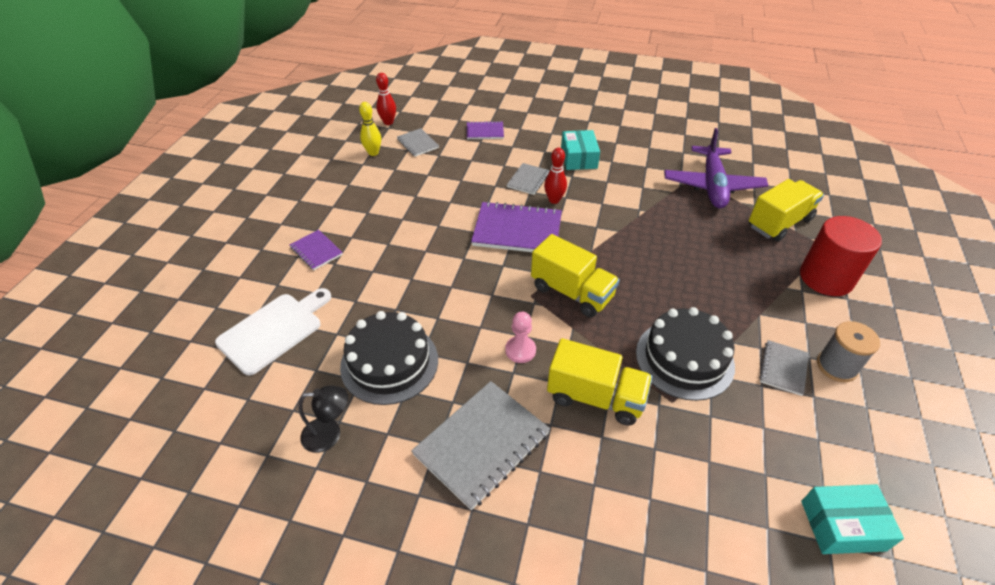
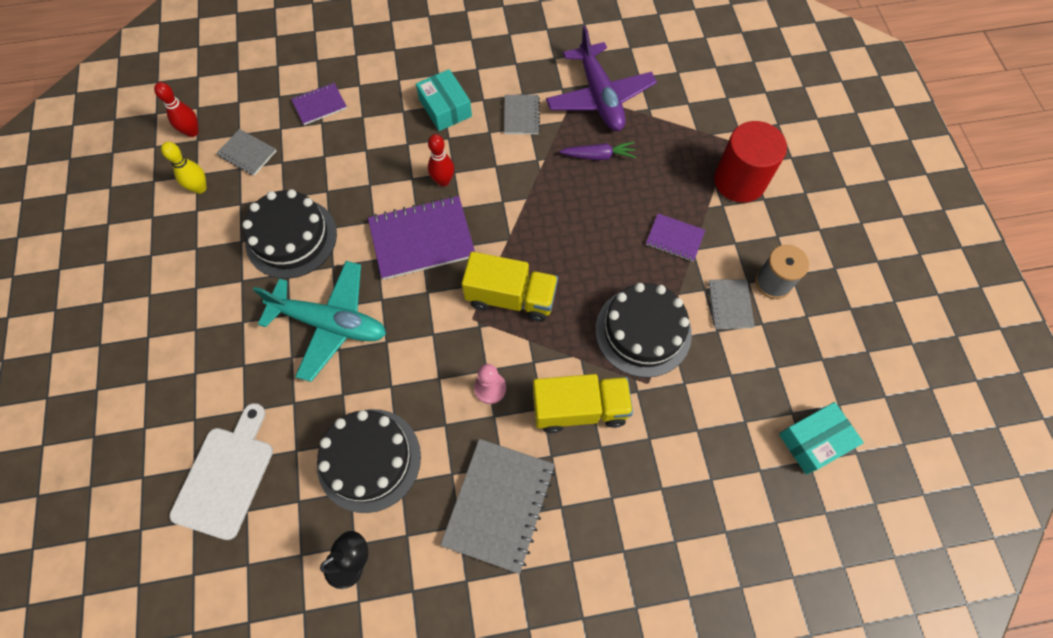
camera: 25 degrees left, 20 degrees up
(316, 251) = (213, 357): purple notebook -> purple notebook (674, 238)
(414, 260) = (330, 323): none -> turquoise plane
(418, 199) = (291, 238): none -> black cake
(528, 180) = (403, 162): grey notebook -> grey notebook (521, 116)
(694, 222) = (598, 156): none -> purple carrot
(779, 223) = (679, 125): yellow truck -> none

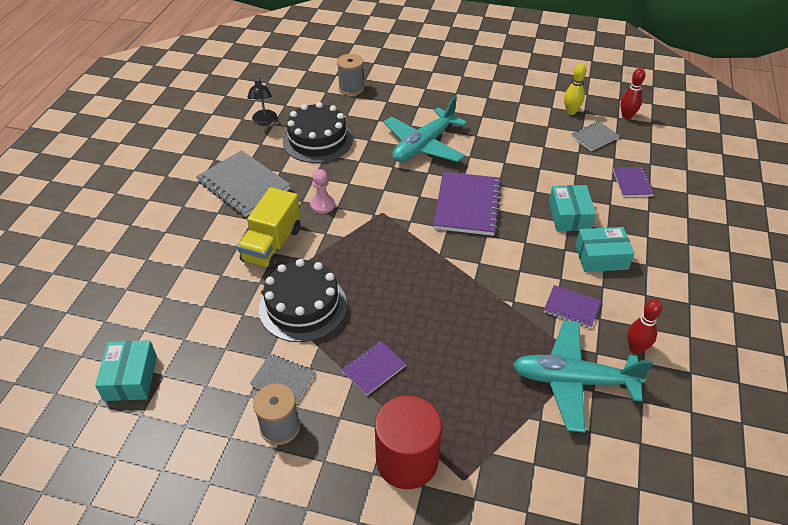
camera: 115 degrees right, 20 degrees down
(226, 476) = (351, 88): white cutting board -> grey spool
(291, 238) = (505, 143): black cake -> none
(397, 145) = (569, 216): none -> turquoise box
(443, 181) = (518, 233): red bowling pin -> red bowling pin (636, 348)
(511, 297) = (385, 238): yellow truck -> none
(521, 116) = (571, 308): grey notebook -> purple notebook
(598, 156) = (497, 349): purple carrot -> none
(599, 97) = (573, 381): purple plane -> turquoise plane

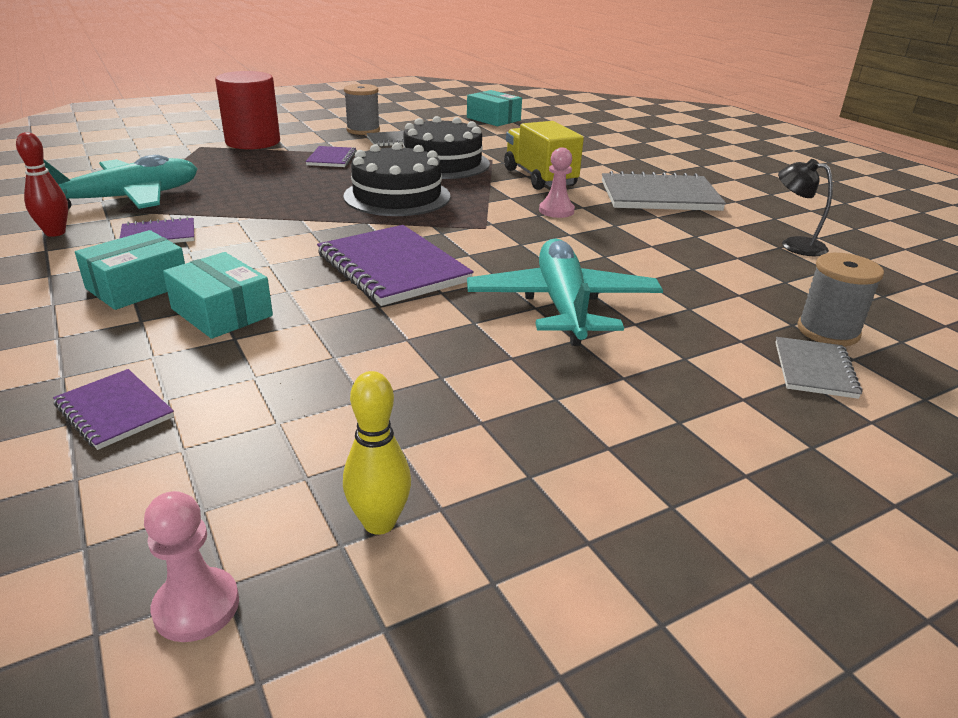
camera: 135 degrees right, 15 degrees down
(317, 140) = (694, 253): black cake -> black cake (397, 196)
(594, 137) = (262, 477): grey notebook -> grey notebook (814, 370)
(627, 116) = (196, 606): red bowling pin -> pink pawn

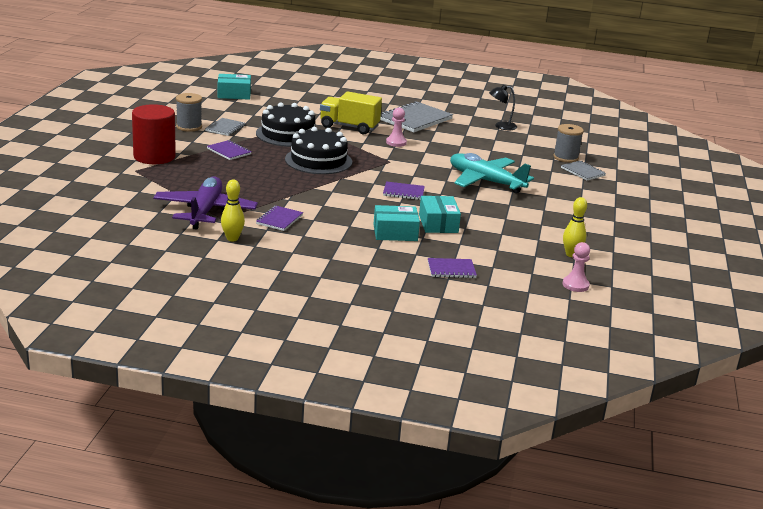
camera: 50 degrees left, 5 degrees down
(55, 233) = (232, 238): red bowling pin -> yellow bowling pin
(127, 198) = (205, 211): turquoise plane -> purple plane
(137, 286) = (340, 239): turquoise box -> turquoise box (438, 223)
(392, 268) = (403, 192): purple notebook -> purple notebook, size x0.53

